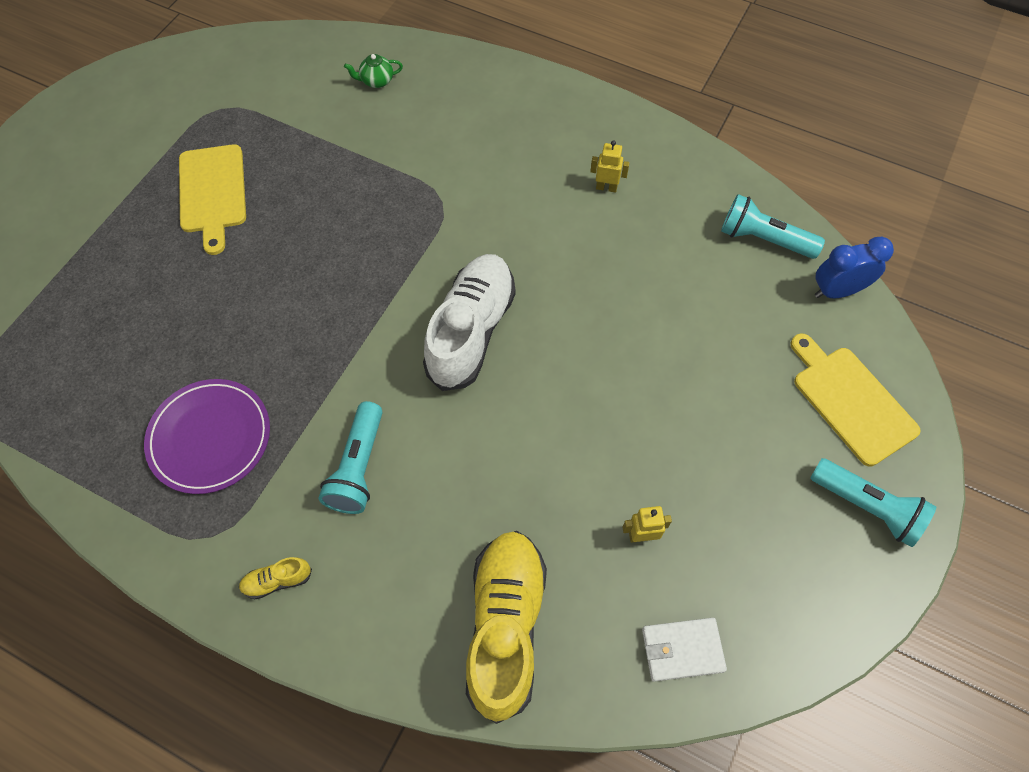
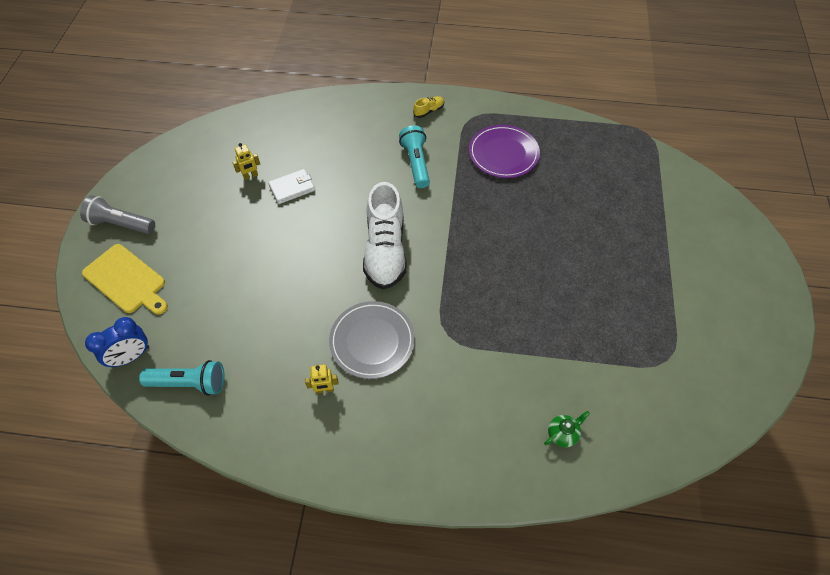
camera: 160 degrees right, 5 degrees down
(212, 193) = (615, 288): yellow cutting board -> none
(505, 626) = (311, 124): yellow shoe -> none
(534, 221) = (372, 341): none -> grey plate
(682, 650) = (222, 138): white wallet -> white wallet (292, 188)
(867, 506) = (121, 224): turquoise flashlight -> grey flashlight

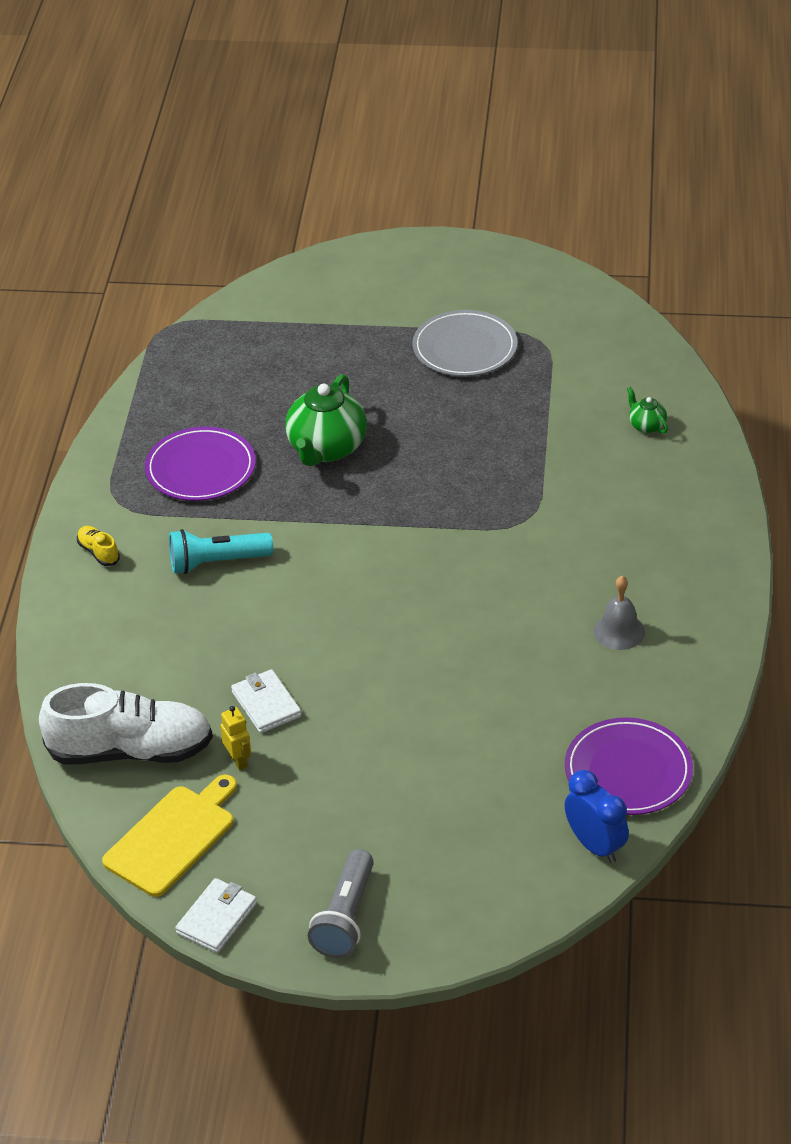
camera: 90 degrees left, 15 degrees down
(126, 280) = (461, 882): yellow cutting board -> yellow cutting board (173, 837)
(140, 169) = (217, 918): none -> white wallet
(189, 383) = (628, 771): turquoise flashlight -> purple plate
(324, 389) = (619, 631): yellow robot -> grey bell
(372, 341) = (541, 591): grey plate -> grey plate (465, 348)
(385, 250) = (389, 587): white shoe -> white shoe (130, 751)
(525, 218) = (326, 449): none -> green teapot

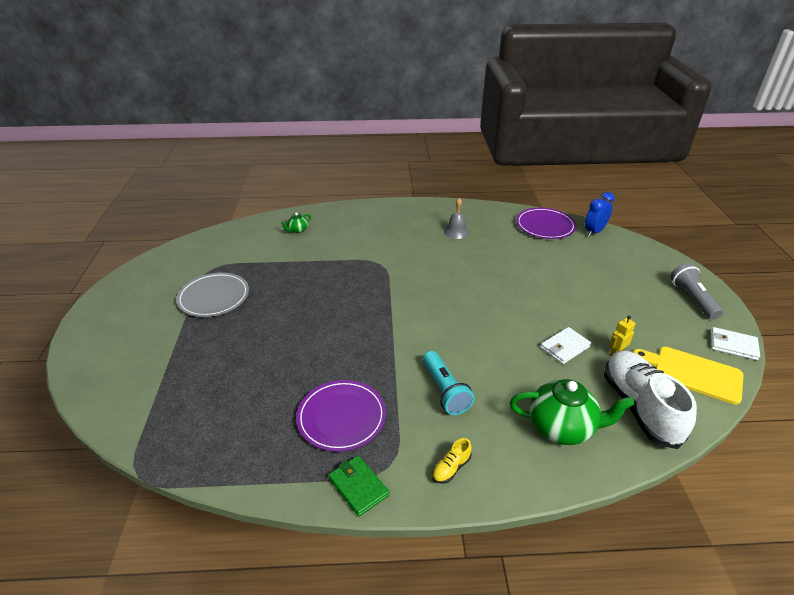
camera: 100 degrees left, 5 degrees down
(100, 479) = (358, 487): none -> green wallet
(326, 449) = (317, 349): green teapot -> green teapot (562, 427)
(345, 917) = (692, 299): grey flashlight -> grey flashlight turned 105 degrees counterclockwise

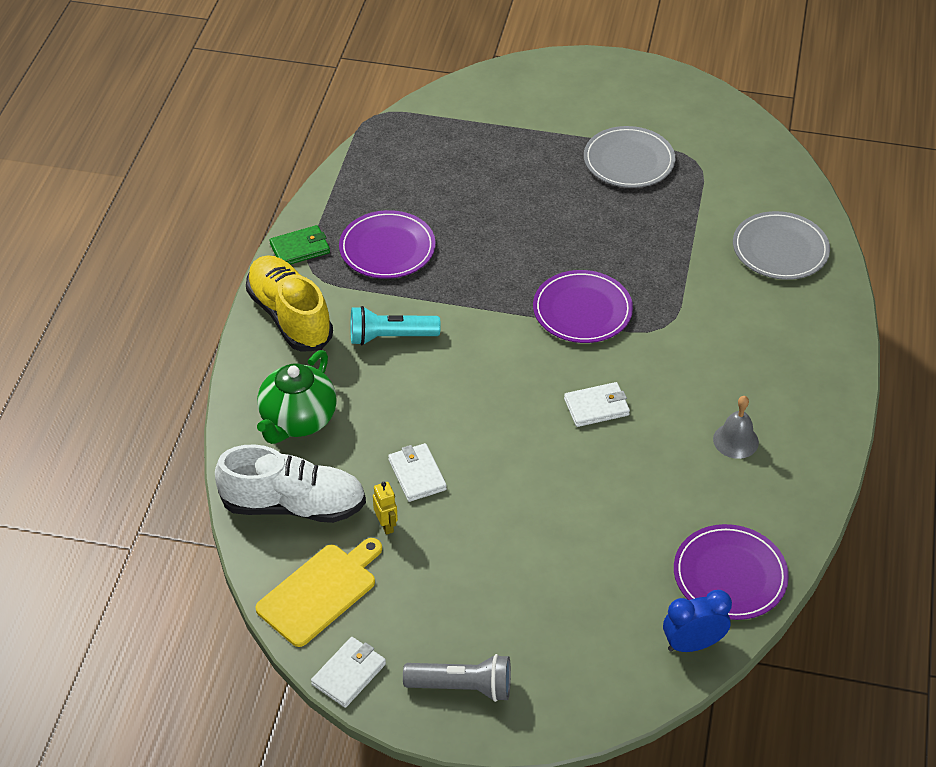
camera: 105 degrees right, 10 degrees up
(297, 230) = (780, 249): green teapot -> grey plate
(377, 297) = (582, 310): none -> purple plate
(451, 468) = (290, 316): yellow shoe -> yellow shoe, size x2.48
(459, 280) = (596, 407): none -> white wallet
(594, 232) = (692, 644): blue clock -> blue clock turned 75 degrees counterclockwise

